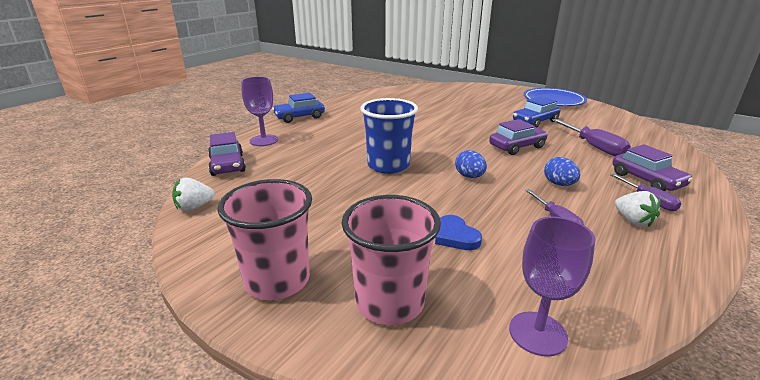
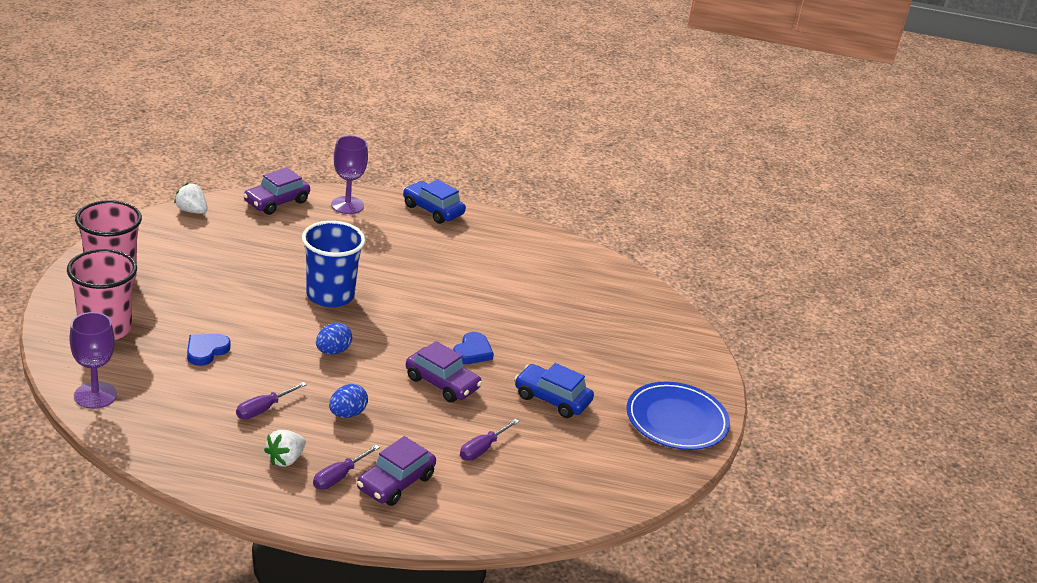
camera: 60 degrees right, 5 degrees up
(480, 133) = (472, 352): none -> blue heart
(594, 147) = (482, 449): purple screwdriver -> purple screwdriver, size x0.63

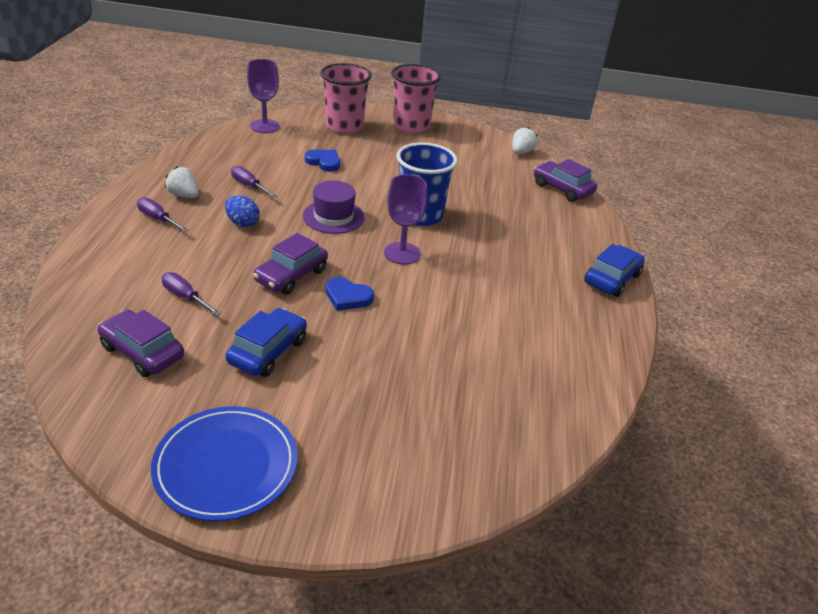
camera: 90 degrees right, 5 degrees up
(333, 351) = (333, 216): blue egg -> purple hat
(347, 205) = (583, 225): purple goblet -> purple goblet (402, 253)
(395, 482) = (144, 246): purple car -> purple car (142, 352)

